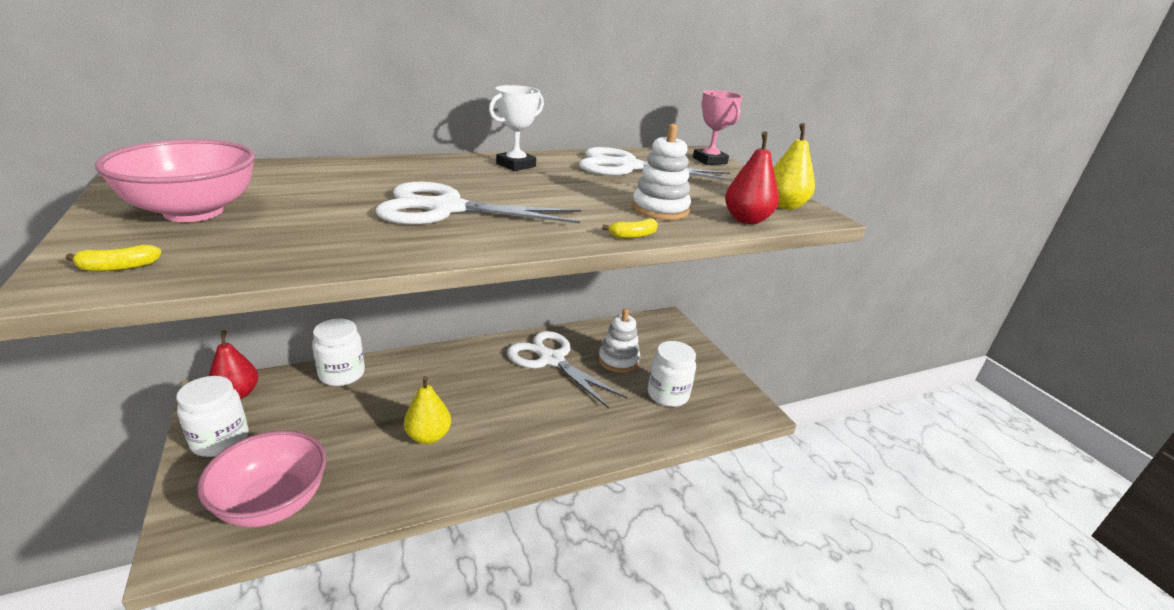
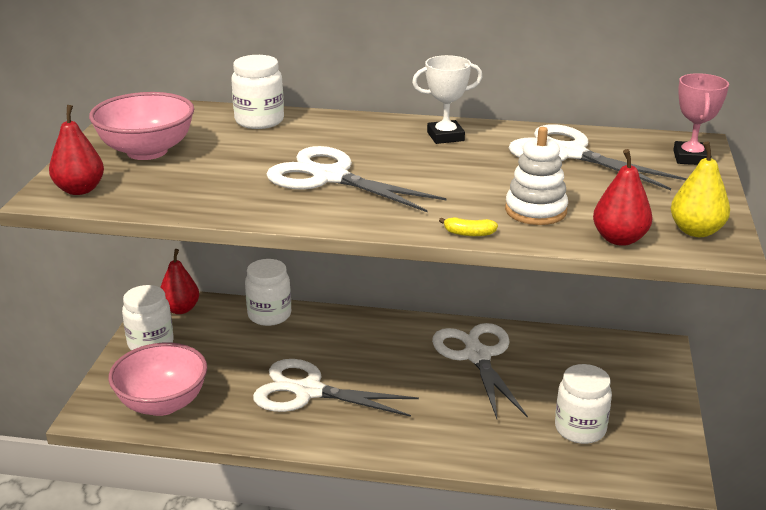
camera: 35 degrees right, 0 degrees up
(118, 267) = (80, 190): yellow banana -> red pear
(315, 170) = (259, 121): none -> white jar
(428, 436) = (308, 391): yellow pear -> white scissors
(618, 360) = (553, 377): white stacking toy -> none

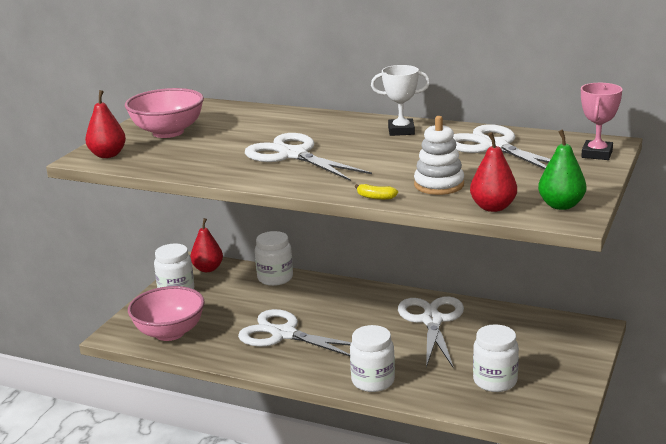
camera: 15 degrees right, 5 degrees down
(259, 121) = (262, 115): white jar -> white jar (373, 381)
(696, 231) = (561, 205): yellow pear -> green pear

